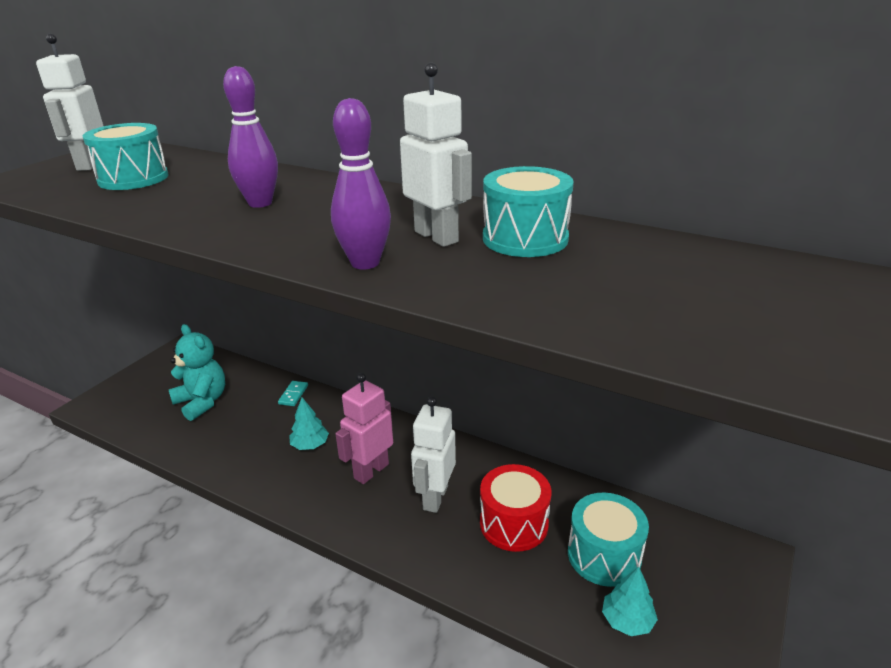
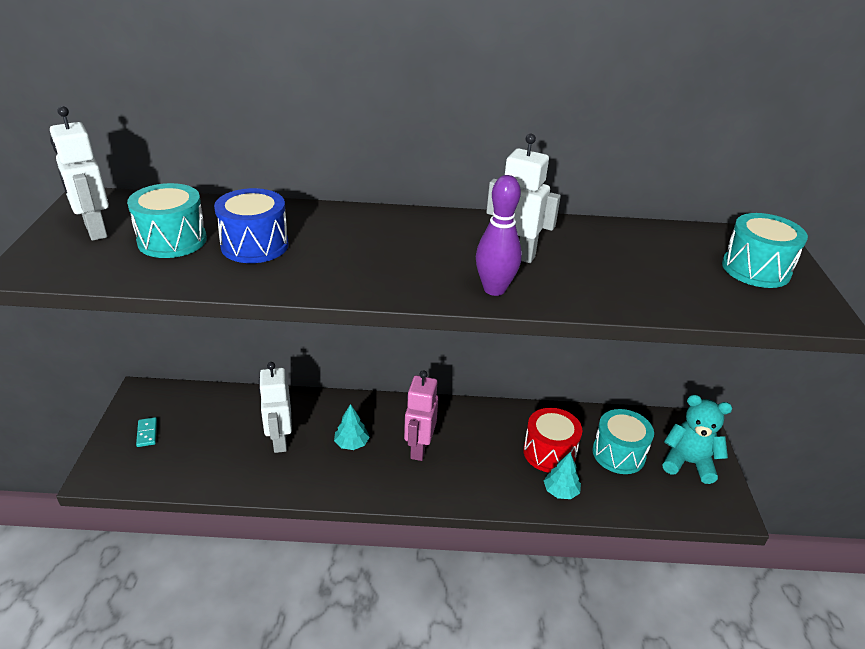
camera: 30 degrees left, 5 degrees up
(191, 191) = (254, 245): none -> blue drum
(202, 402) = (216, 436): turquoise teddy bear -> turquoise teddy bear (688, 463)
(260, 203) = (337, 248): purple bowling pin -> none
(293, 395) = (298, 405): turquoise domino -> turquoise domino (147, 433)
(435, 497) = (482, 452): white robot -> white robot (279, 441)
(525, 238) = (573, 244): turquoise drum -> turquoise drum (755, 269)
(627, 620) = (657, 490): turquoise tree -> turquoise tree (560, 491)

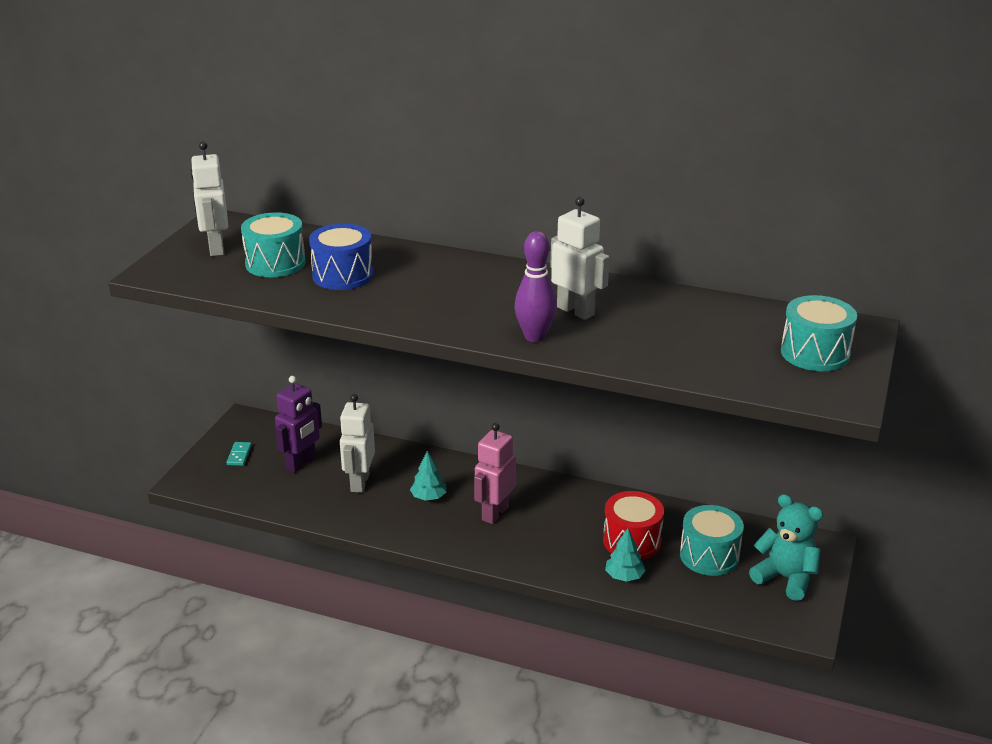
camera: 20 degrees right, 5 degrees down
(214, 431) = (301, 463): none -> purple robot

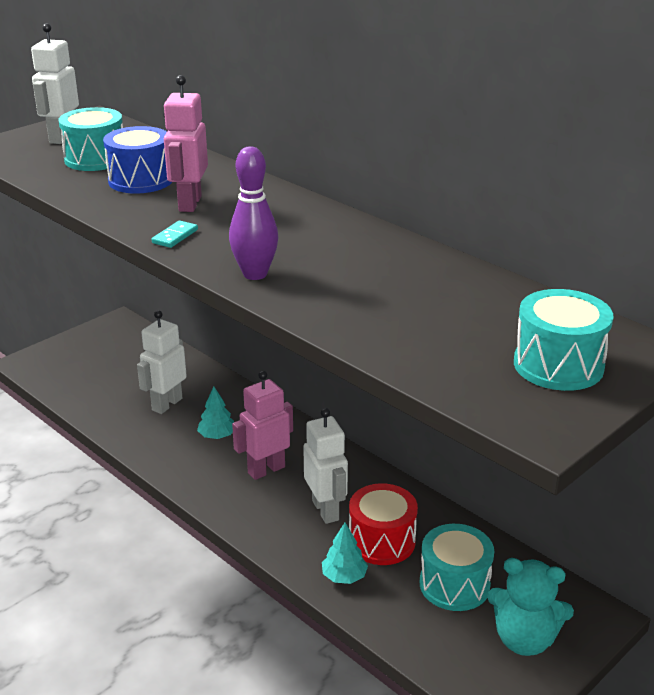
camera: 25 degrees right, 0 degrees up
(239, 455) = (87, 351): turquoise domino -> turquoise domino (175, 236)
(301, 463) = (132, 373): purple robot -> none
(411, 288) = (189, 204): none -> pink robot
(575, 311) = (327, 258): white robot -> white robot (326, 510)
(785, 578) = (524, 639): turquoise teddy bear -> turquoise teddy bear turned 135 degrees clockwise

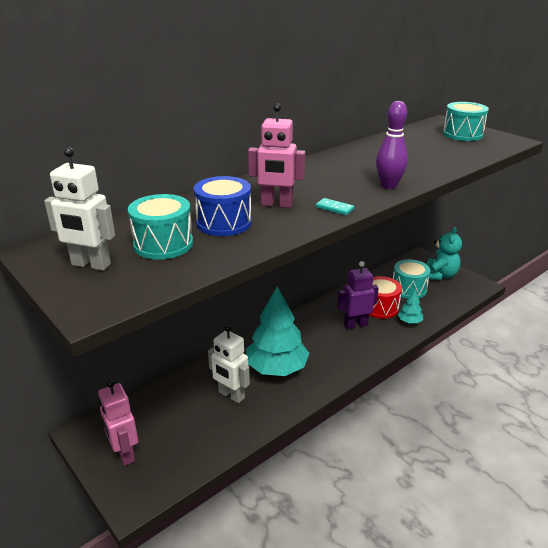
camera: 85 degrees left, 0 degrees up
(217, 436) = (276, 368): turquoise tree -> turquoise tree, size x2.24
(266, 470) = (316, 346): pink robot -> pink robot (124, 453)
(326, 510) = (355, 324): white robot -> purple robot

